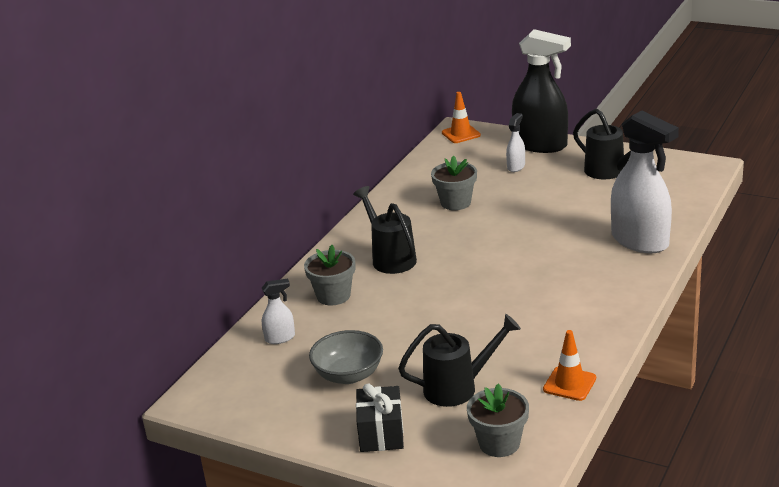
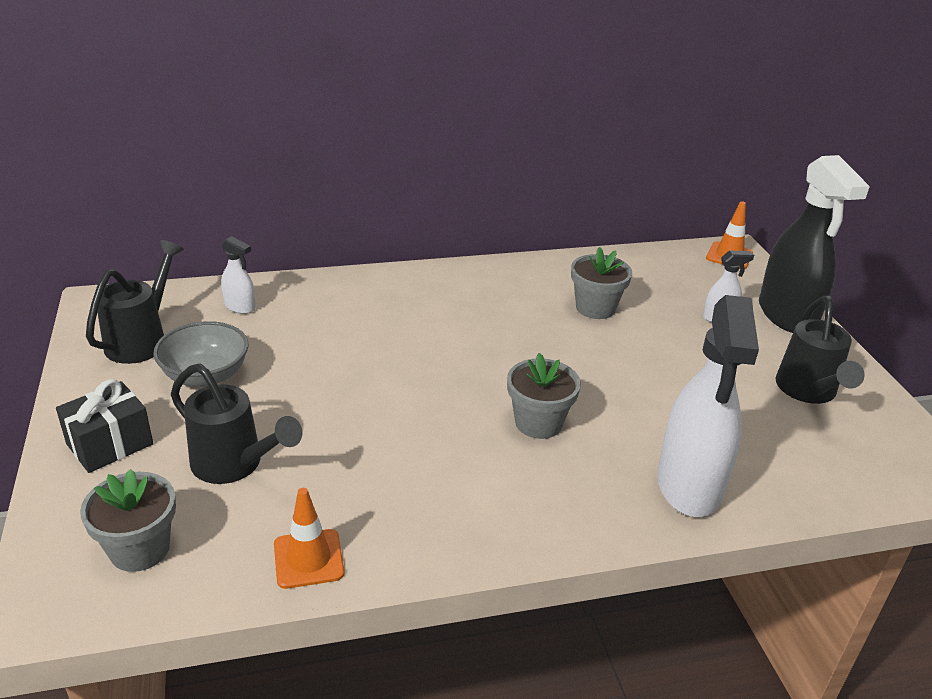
camera: 45 degrees right, 5 degrees up
(333, 296) = (341, 306): grey flower pot -> grey flower pot (538, 423)
(390, 258) = (443, 311): black watering can -> black watering can (142, 340)

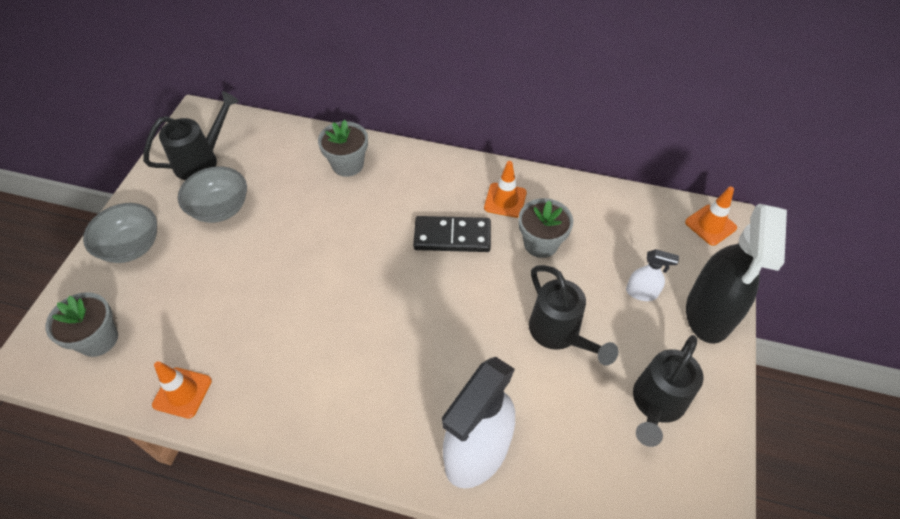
camera: 30 degrees right, 20 degrees up
(110, 444) = (131, 246): black gift -> grey bowl
(234, 465) = (189, 294): black watering can -> black watering can (559, 334)
(240, 307) = (280, 150): white spray bottle -> none
(503, 326) = (452, 236): none -> black domino
(530, 285) = (505, 200): none -> orange traffic cone
(538, 423) = (409, 342): grey flower pot -> grey flower pot (347, 164)

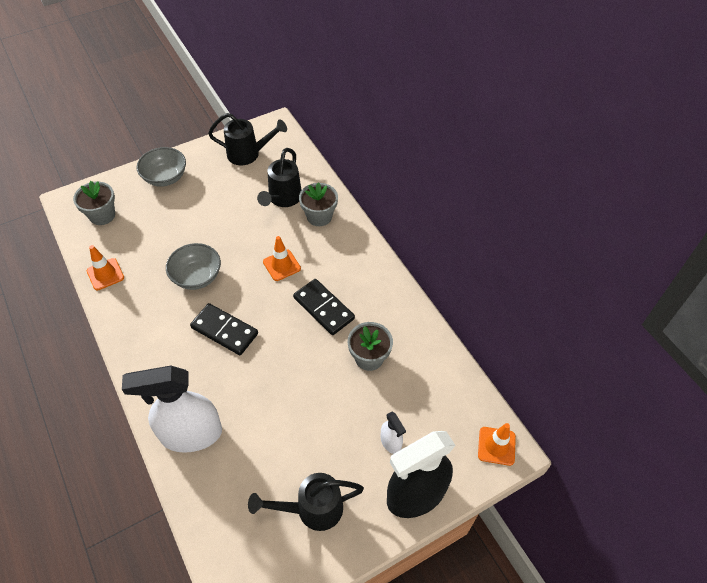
camera: 45 degrees right, 0 degrees up
(220, 208) = (226, 189): grey bowl -> grey bowl (197, 277)
(387, 333) = (224, 330): none -> black domino
(505, 200) = (382, 313): orange traffic cone -> orange traffic cone (281, 265)
(559, 334) = (311, 418): black watering can -> black watering can (283, 199)

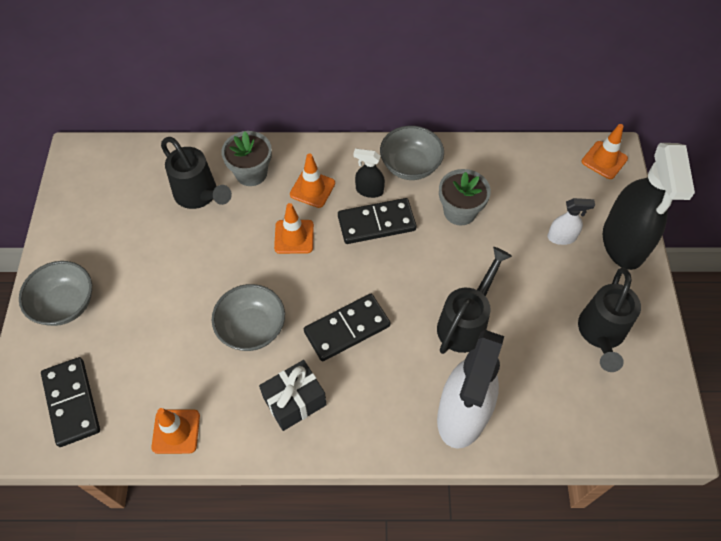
camera: 60 degrees left, 5 degrees up
(102, 215) = (71, 402): grey flower pot -> black domino
(154, 326) = (294, 401): none -> black gift
(248, 154) = (101, 200): black watering can -> black watering can (465, 323)
(329, 256) = (312, 189): none -> orange traffic cone
(350, 290) = (369, 190): none -> black spray bottle
(390, 306) = (410, 166): none -> grey bowl

